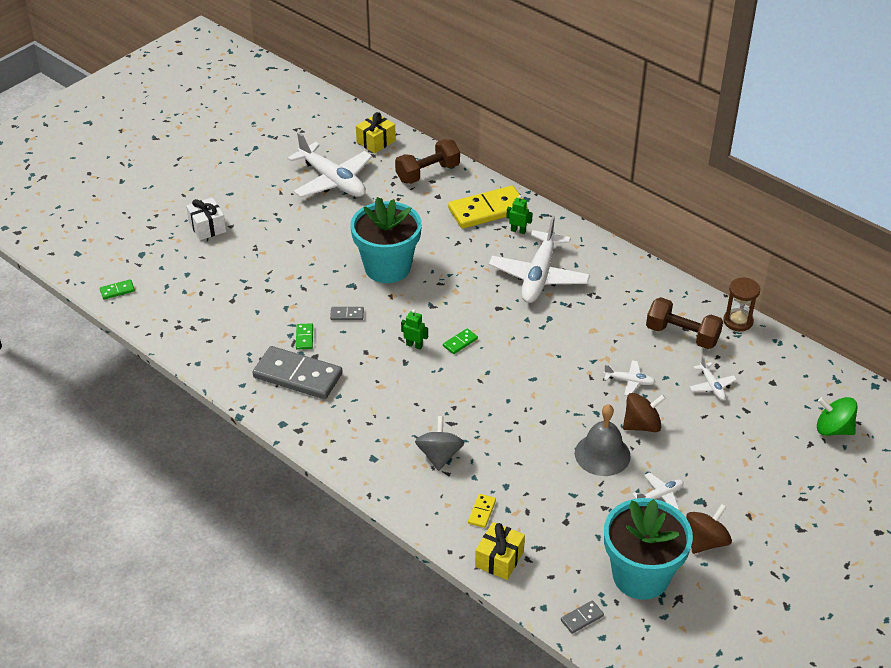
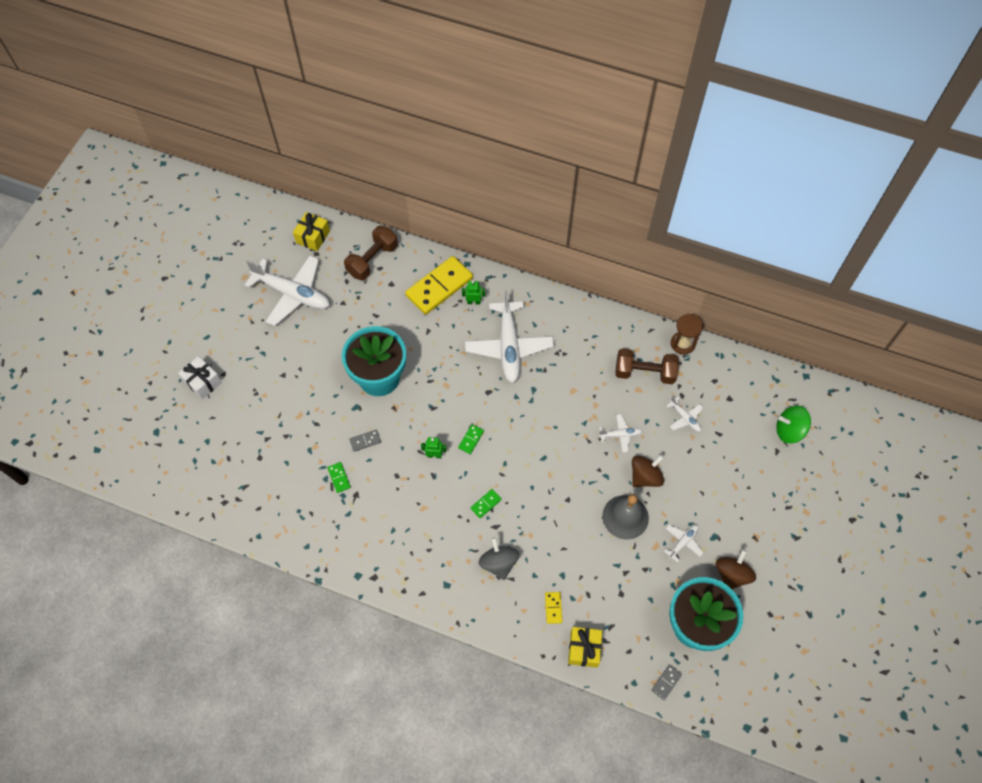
camera: 20 degrees left, 20 degrees up
(117, 290) = (152, 480): green domino -> green domino (486, 504)
(297, 376) = (350, 521): grey domino -> none

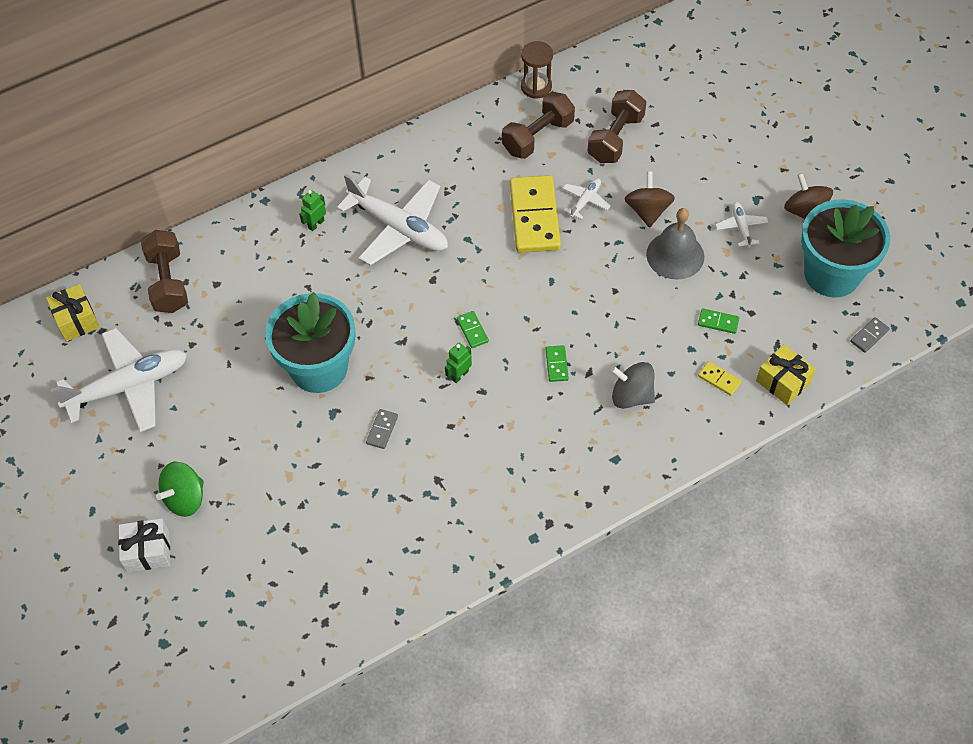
camera: 50 degrees left, 5 degrees down
(339, 478) = (402, 483): green domino -> green domino (718, 322)
(439, 287) = (266, 242): yellow domino -> yellow domino (534, 217)
(666, 682) = (869, 336): grey domino -> grey domino turned 60 degrees clockwise
(685, 418) = (615, 138): white plane -> brown dumbbell
(789, 430) = (700, 71): green spinning top -> green spinning top (185, 498)

